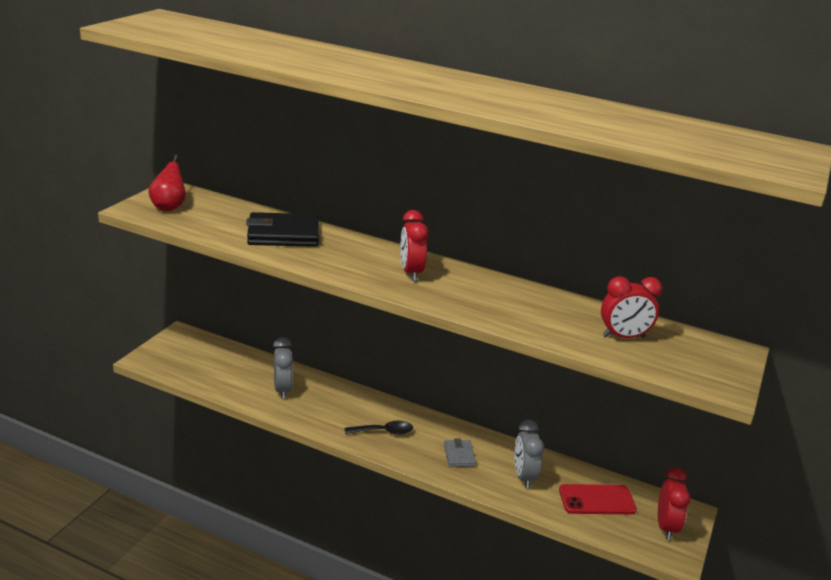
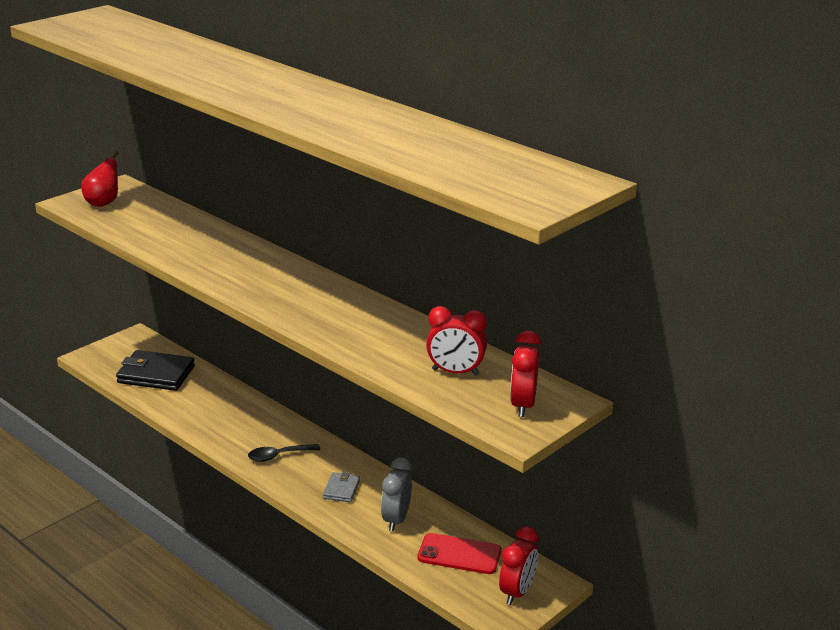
camera: 20 degrees right, 0 degrees up
(282, 390) = (203, 402): grey clock -> none
(283, 234) = (192, 238): black wallet -> black wallet (156, 375)
(383, 432) = (278, 456): black spoon -> black spoon turned 150 degrees clockwise
(411, 272) = (288, 287): red clock -> red clock (522, 405)

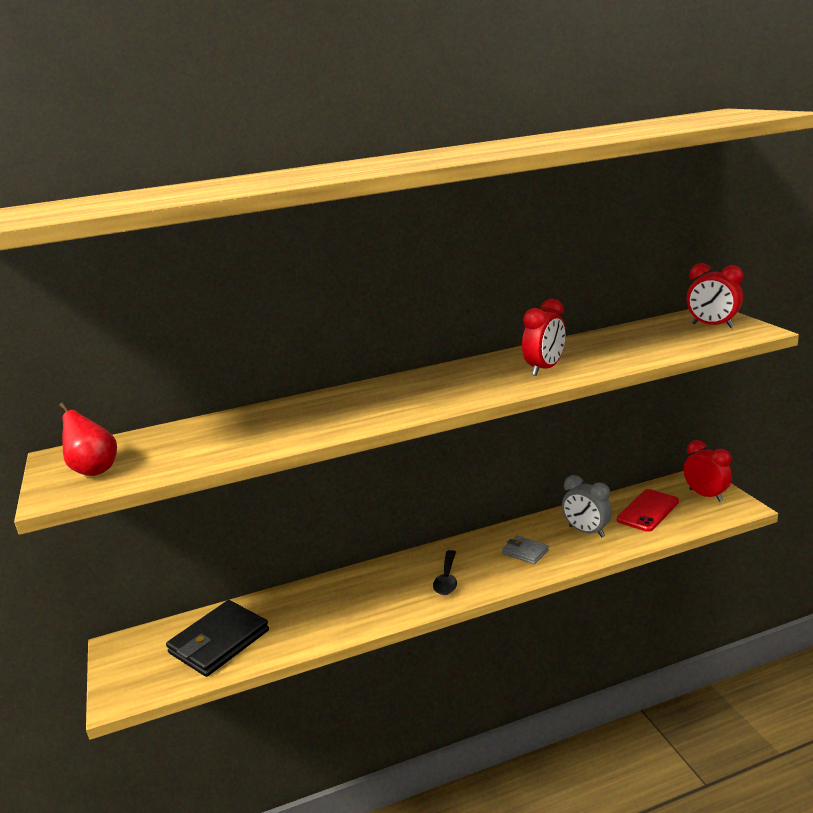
camera: 60 degrees left, 5 degrees down
(455, 372) = (648, 340): red clock -> red clock (545, 369)

